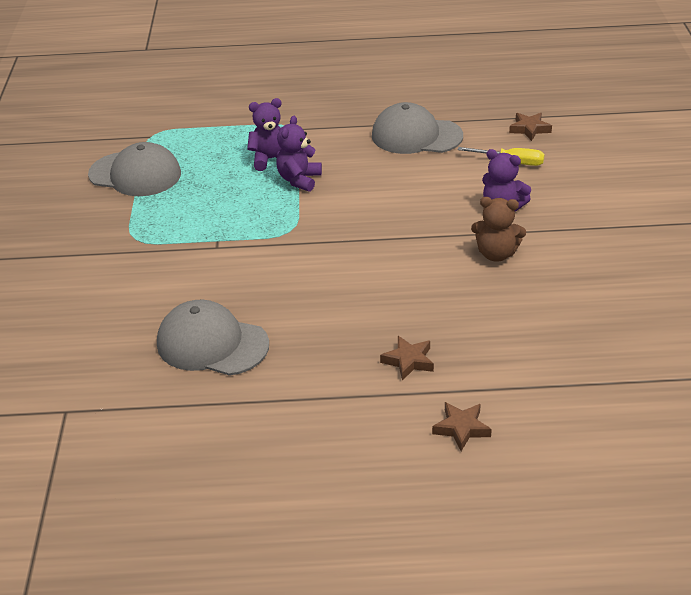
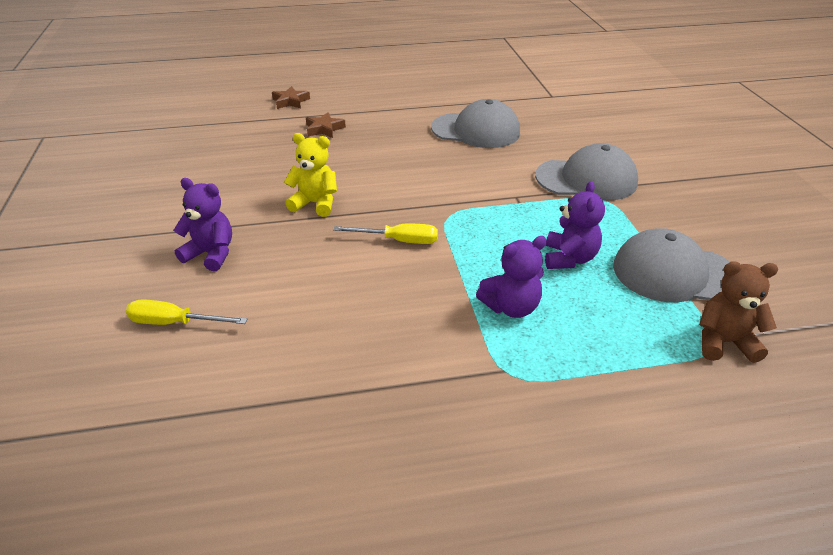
camera: 170 degrees right, 0 degrees up
(299, 180) = (460, 277): purple teddy bear -> purple teddy bear (569, 258)
(341, 210) = (399, 241): none -> yellow screwdriver
(415, 250) = (315, 204): none -> yellow teddy bear
(416, 136) = (306, 366): grey cap -> grey cap (586, 179)
(496, 254) = (234, 205): brown teddy bear -> brown teddy bear (724, 342)
(529, 129) = (117, 393): brown star -> none

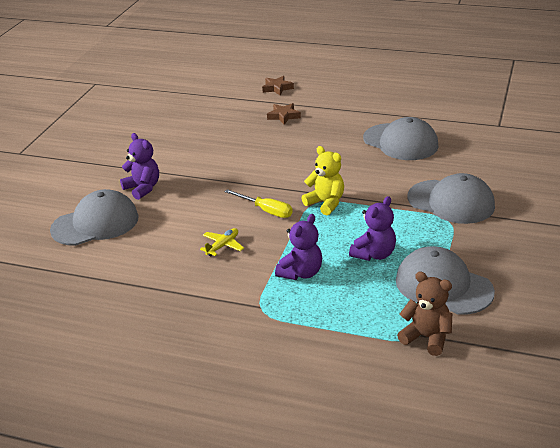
camera: 30 degrees right, 5 degrees down
(175, 323) = (95, 223): yellow screwdriver -> grey cap
(315, 204) = (232, 171): yellow teddy bear -> yellow teddy bear (325, 203)
(383, 301) = (223, 246): none -> yellow plane
(511, 307) = (301, 273): purple teddy bear -> purple teddy bear turned 60 degrees counterclockwise

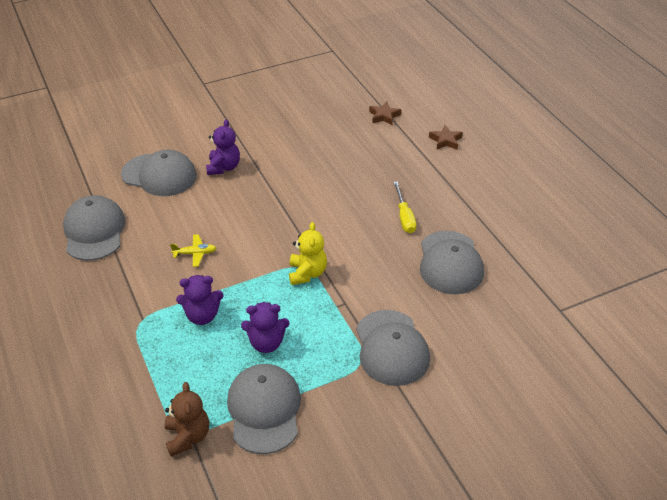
camera: 45 degrees right, 10 degrees up
(107, 289) = (94, 231): none -> grey cap
(266, 211) = (262, 247): yellow screwdriver -> yellow screwdriver (404, 217)
(284, 116) = (407, 171): brown star -> brown star (384, 116)

